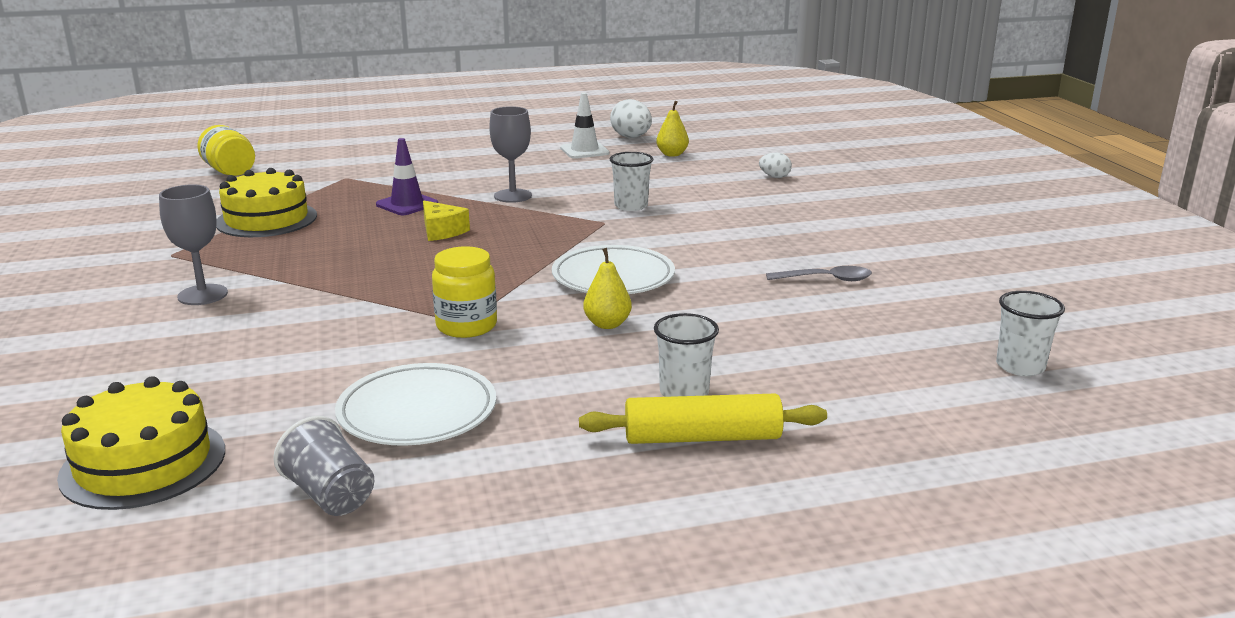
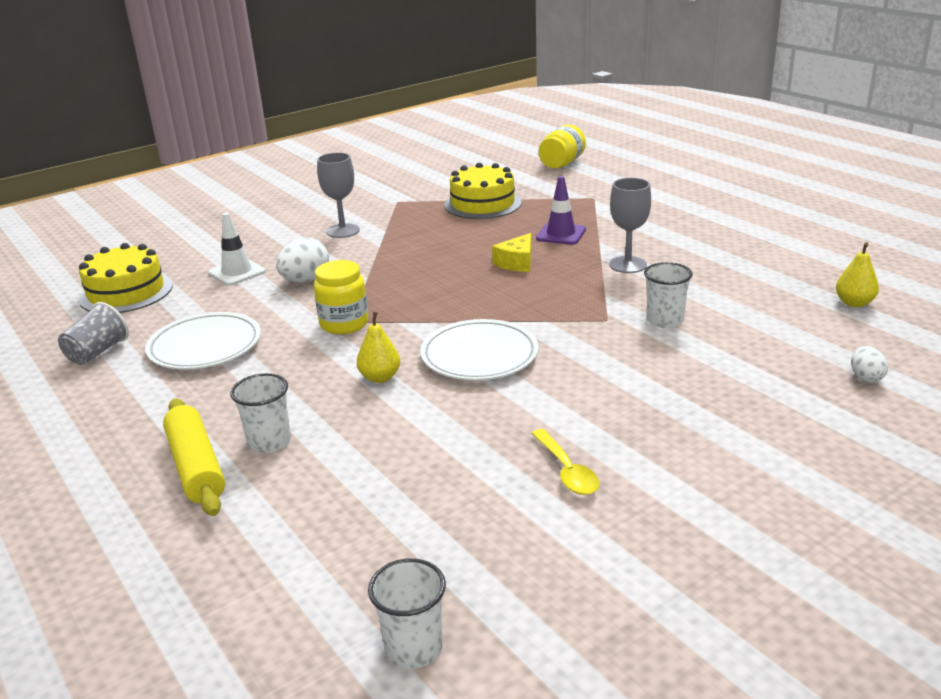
camera: 70 degrees right, 5 degrees up
(584, 151) = (796, 260): white traffic cone -> white traffic cone (237, 272)
(631, 137) = (878, 269): white egg -> white egg (305, 280)
(826, 279) = (567, 471): grey spoon -> yellow spoon

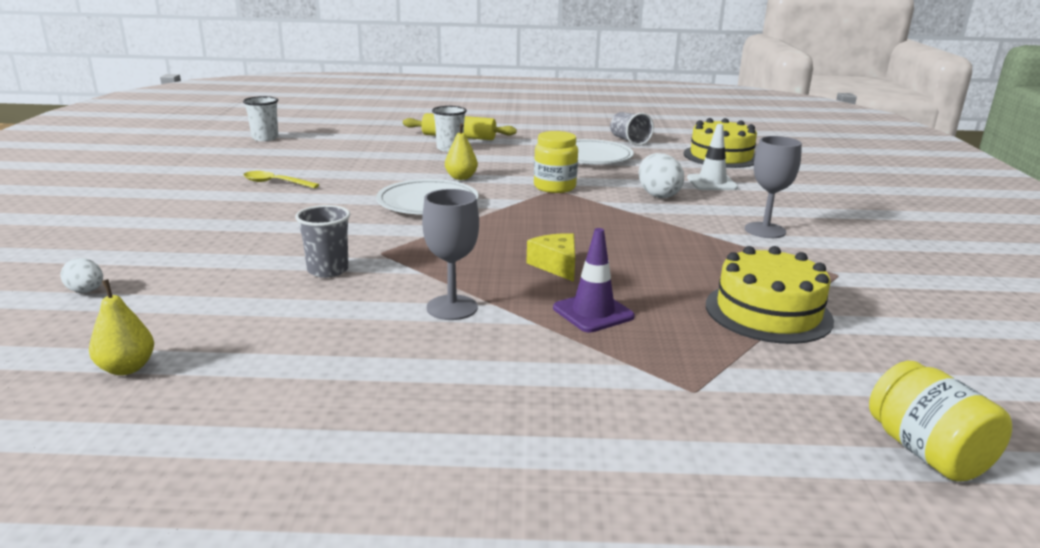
camera: 125 degrees right, 5 degrees down
(665, 321) = (328, 270): white cup -> grey cup

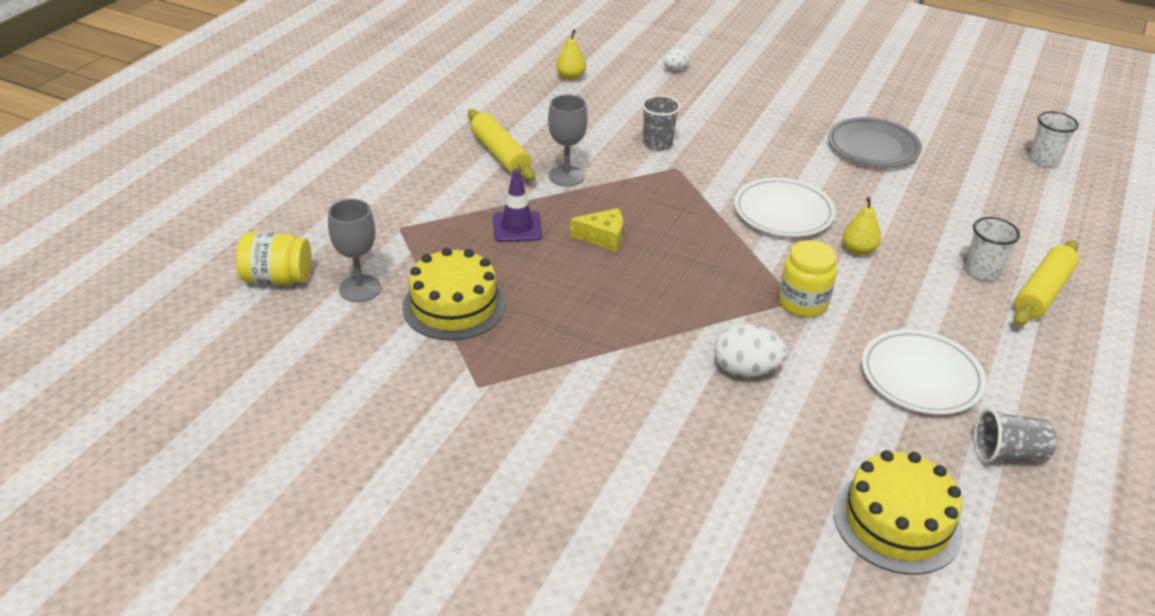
camera: 115 degrees right, 15 degrees up
(275, 183) = (873, 147): yellow spoon -> grey plate
(433, 367) = (500, 154): none -> yellow rolling pin
(711, 183) = (772, 440): white traffic cone -> none
(765, 230) = (601, 398): grey goblet -> grey goblet (360, 288)

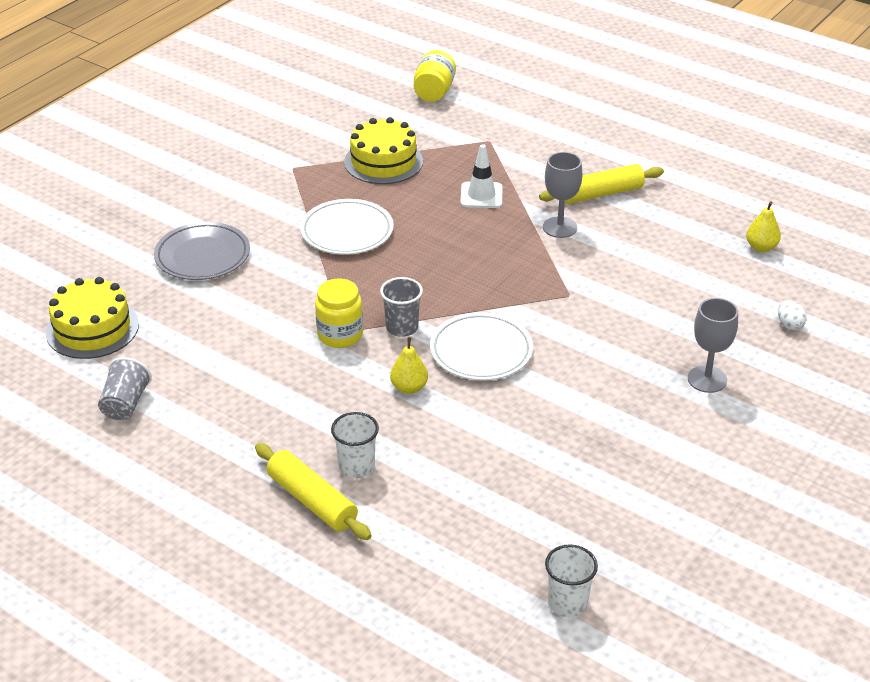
camera: 100 degrees right, 0 degrees up
(360, 288) = (414, 124): grey goblet -> grey goblet (707, 379)
(517, 227) = (481, 195): purple traffic cone -> white traffic cone
(603, 237) = (458, 238): yellow cheese -> none
(657, 143) = (617, 289): grey cup -> grey cup (402, 327)
(745, 370) = (267, 288): white egg -> none
(873, 147) = (604, 449): grey plate -> grey plate (202, 256)
(921, 377) = (226, 381): white plate -> white plate (347, 232)

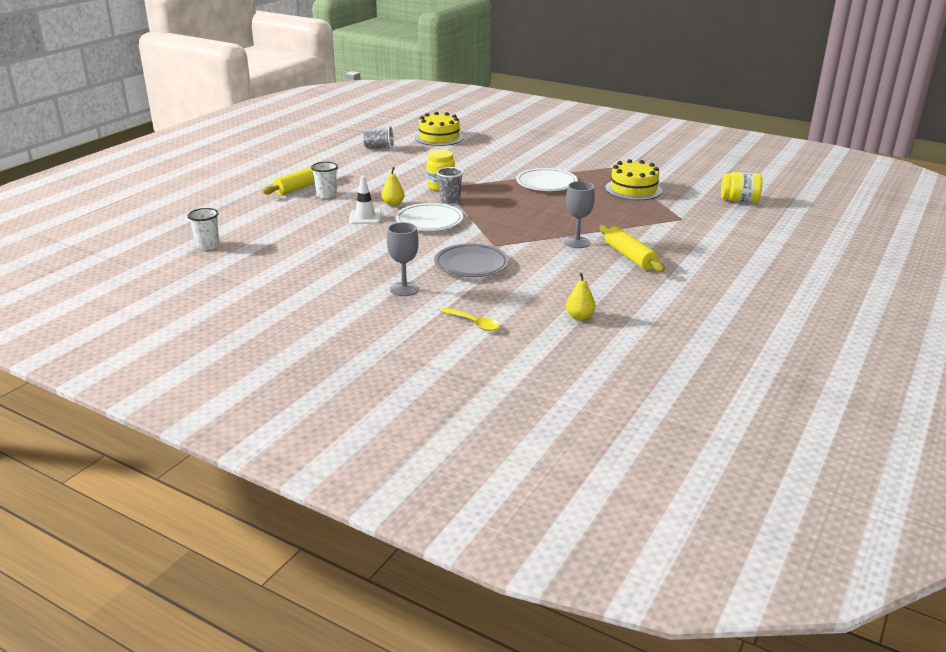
camera: 85 degrees right, 10 degrees down
(202, 256) = (509, 153): grey plate -> grey plate (471, 265)
(481, 195) = (606, 218): white traffic cone -> white traffic cone (365, 217)
(789, 325) = (474, 323): white egg -> yellow spoon

